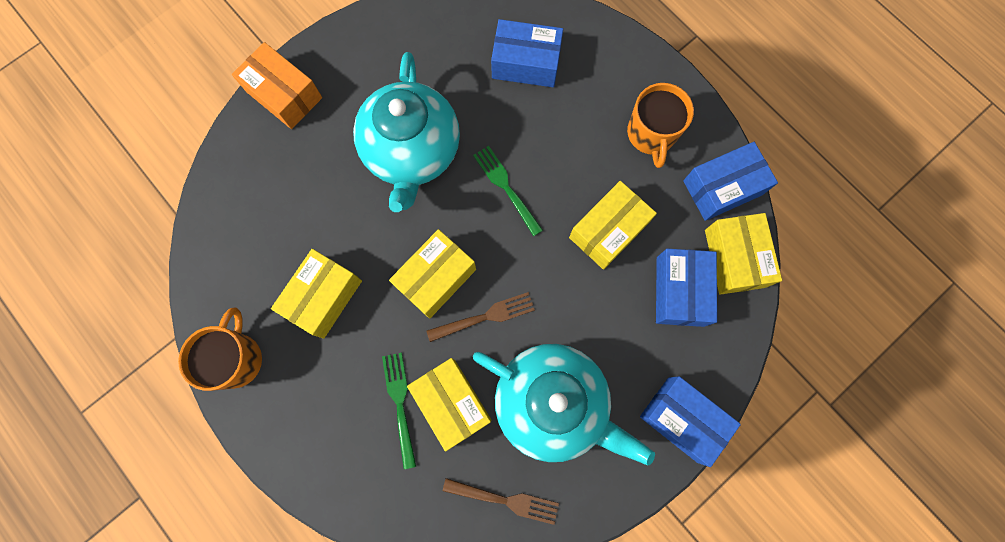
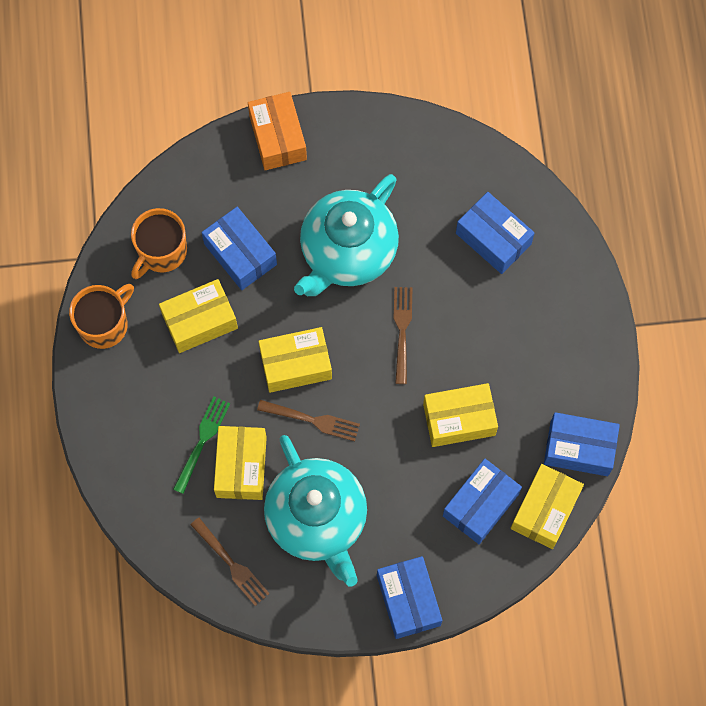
camera: 35 degrees right, 5 degrees down
(319, 214) = (240, 254): none -> blue box
(506, 188) = (402, 331): green fork -> brown fork
(651, 134) = (554, 366): orange mug -> orange mug (161, 251)

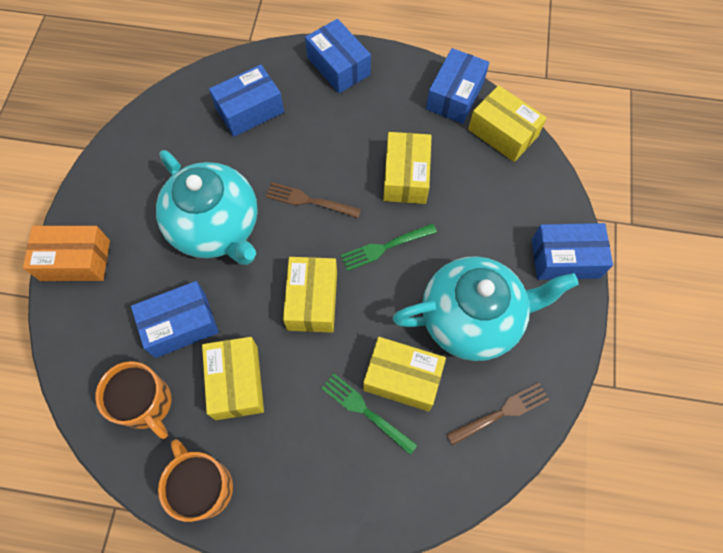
camera: 75 degrees left, 5 degrees down
(312, 420) = (372, 299): brown fork -> none
(371, 419) = (385, 247): none -> green fork
(480, 505) = (488, 179): blue box -> blue box (338, 66)

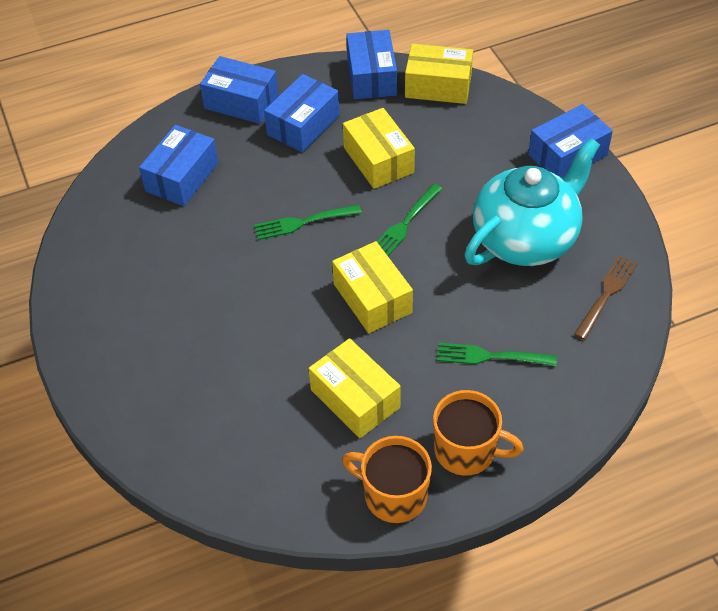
camera: 30 degrees left, 15 degrees down
(75, 260) = (105, 387): orange box -> none
(146, 403) = (282, 463): orange mug -> orange mug (466, 450)
(180, 325) = (261, 383): blue box -> blue box (303, 125)
(217, 227) = (230, 287): turquoise teapot -> none
(310, 201) = (304, 222): brown fork -> green fork
(402, 378) = (502, 314): yellow box -> none

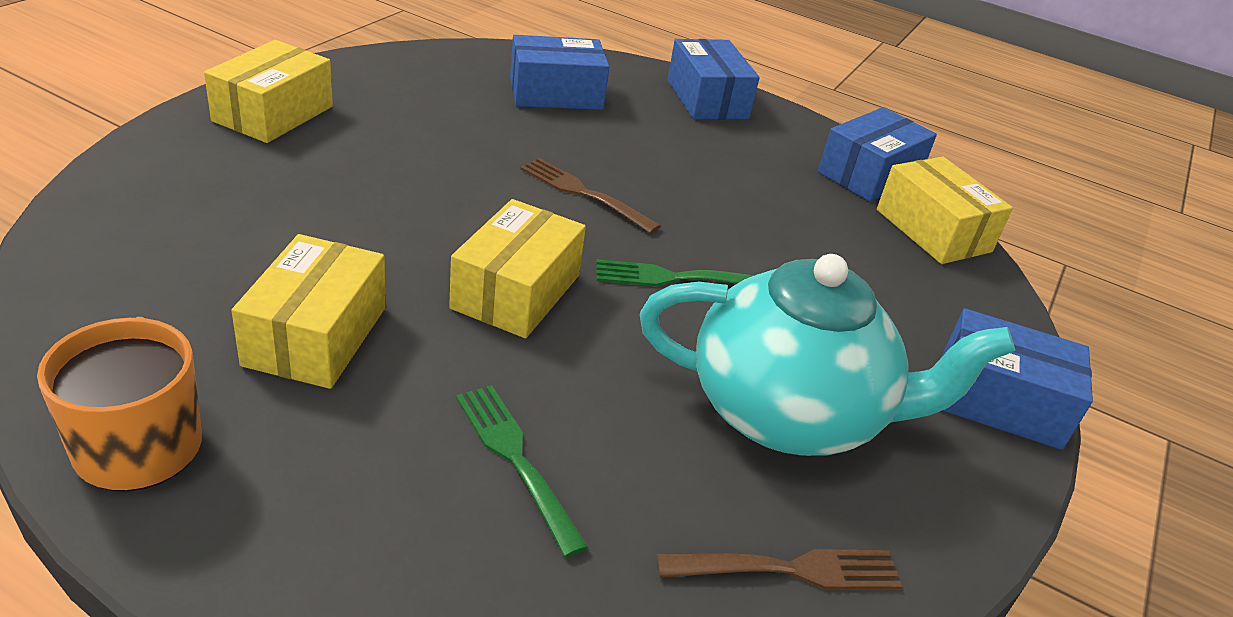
camera: 45 degrees right, 15 degrees down
(303, 125) = (730, 148): blue box -> none
(304, 222) = (585, 194): green fork -> brown fork
(378, 160) = (752, 221): yellow box -> yellow box (273, 114)
(466, 450) = (289, 504): orange mug -> none

